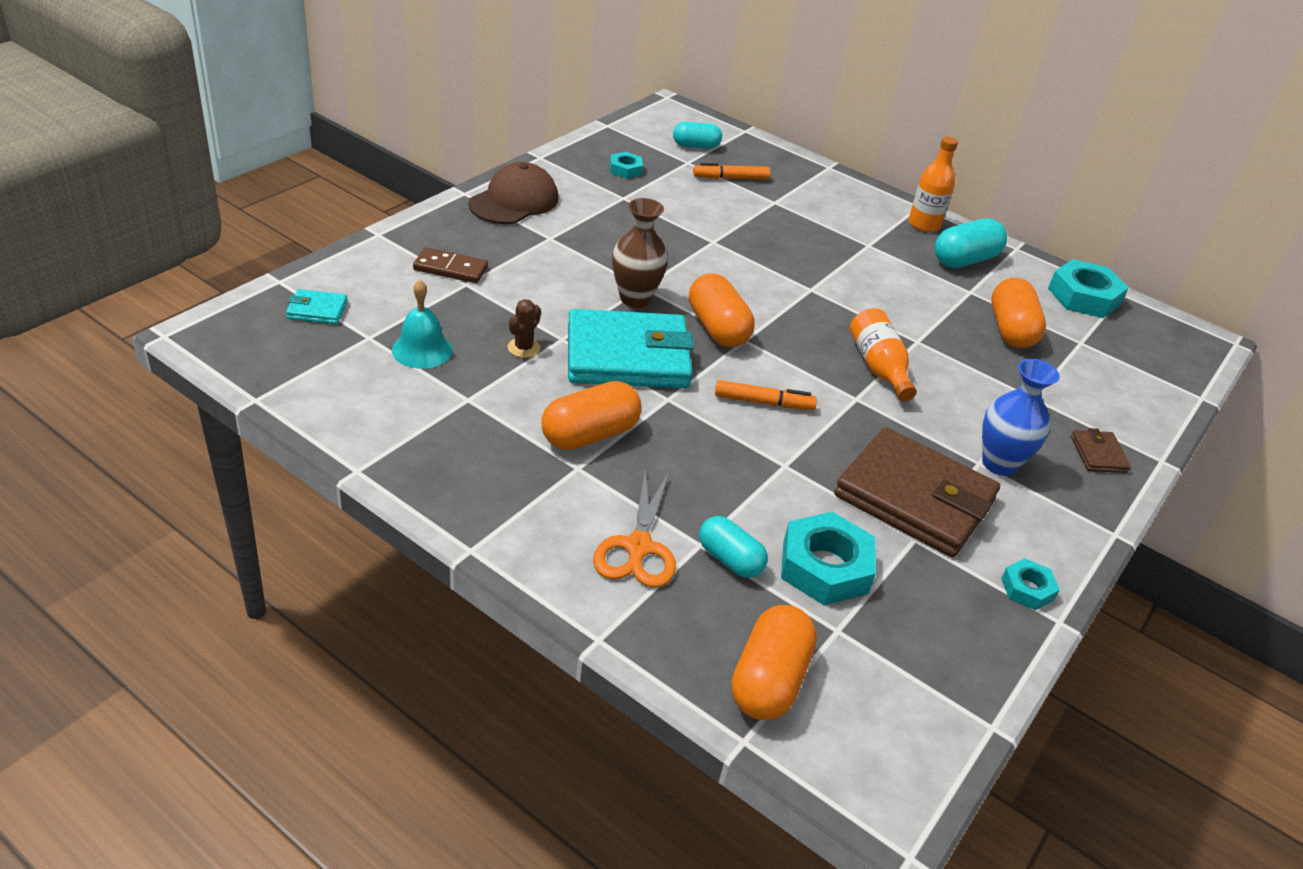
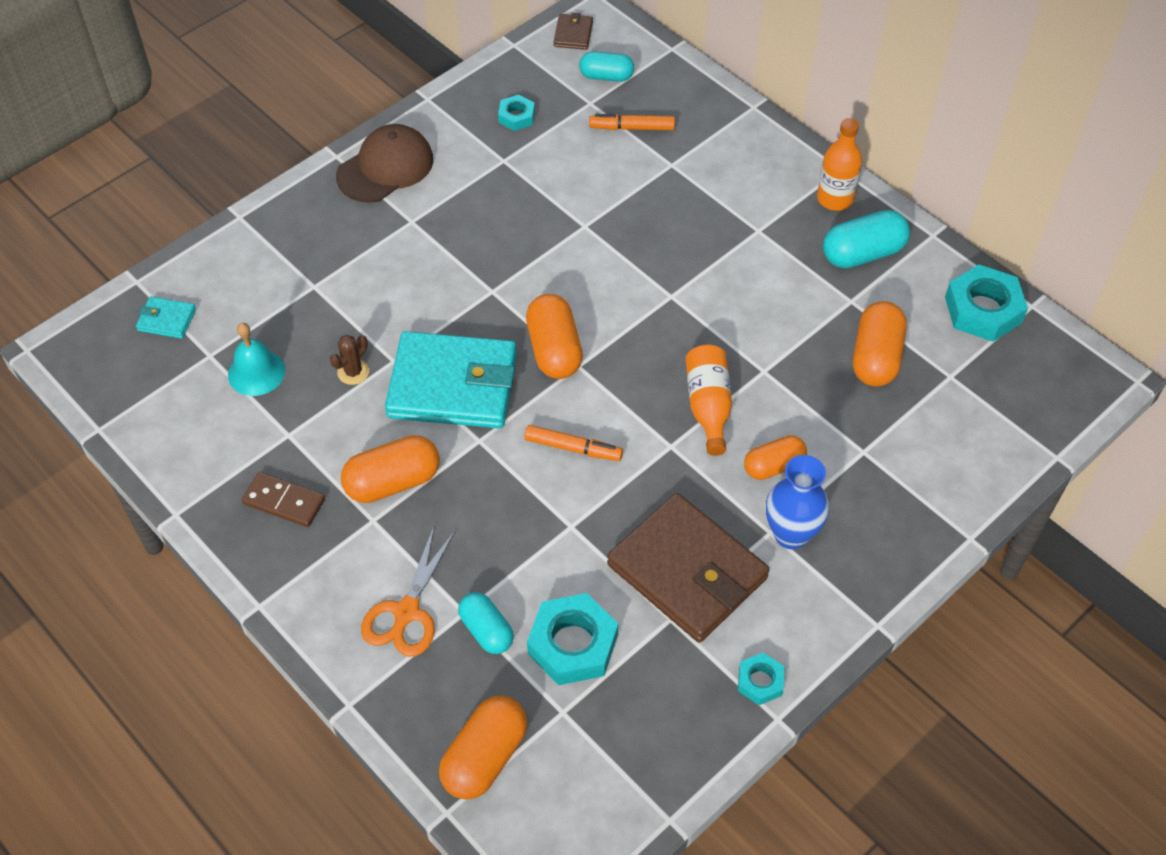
camera: 15 degrees right, 15 degrees up
(450, 268) = (302, 265): brown domino -> brown domino (284, 502)
(635, 298) = (479, 308): brown vase -> none
(958, 411) = (773, 466): none -> orange capsule
(1098, 454) = (903, 527): brown wallet -> brown wallet (573, 34)

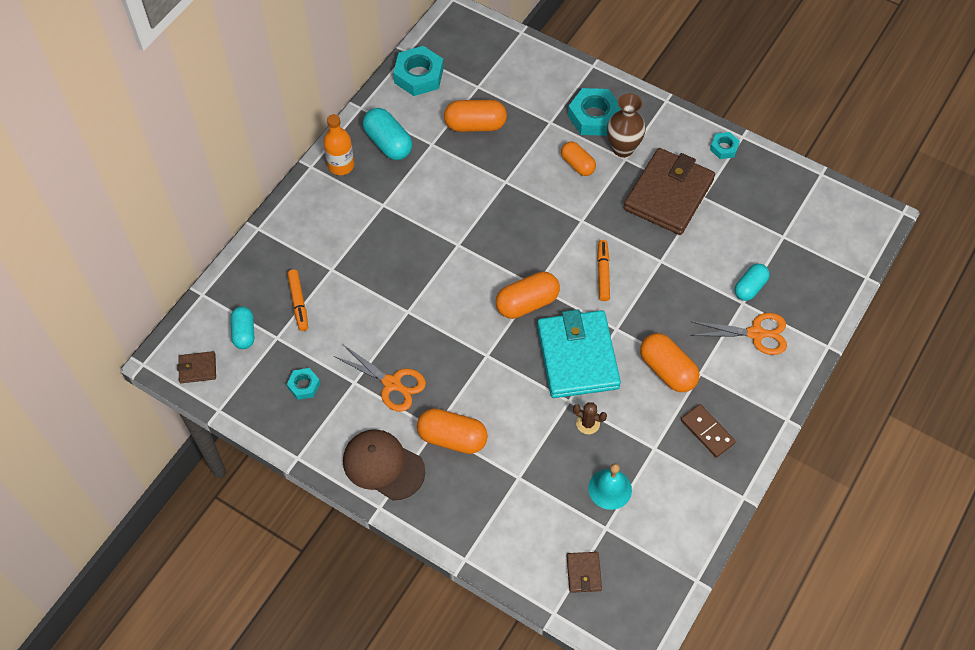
camera: 105 degrees left, 5 degrees up
(167, 320) = (583, 573): turquoise wallet -> brown wallet
(284, 502) = (707, 431): brown domino -> brown domino turned 45 degrees counterclockwise
(485, 757) = (827, 267): orange capsule -> orange capsule (452, 438)
(488, 193) = (392, 383): none -> orange scissors
(572, 644) = (740, 241): turquoise nut -> turquoise nut (594, 116)
(708, 406) = (543, 206): orange bottle -> none
(791, 534) = (623, 148): blue vase -> brown vase

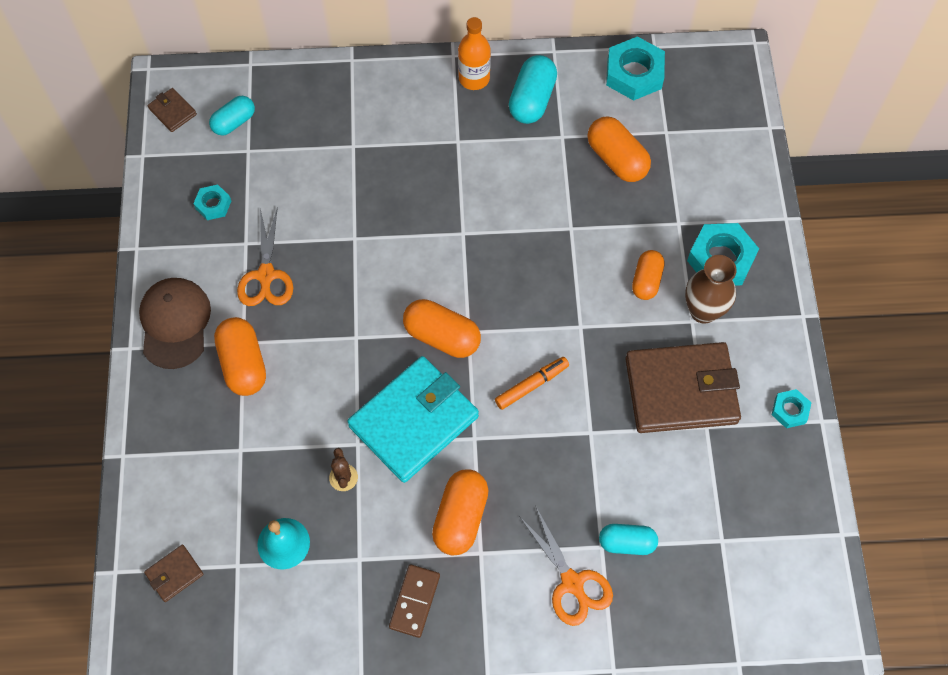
camera: 55 degrees right, 5 degrees up
(298, 302) = (297, 143): orange marker -> none

